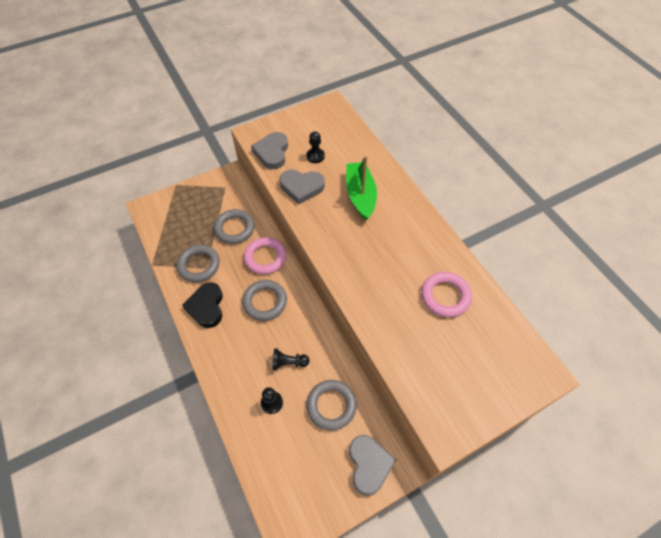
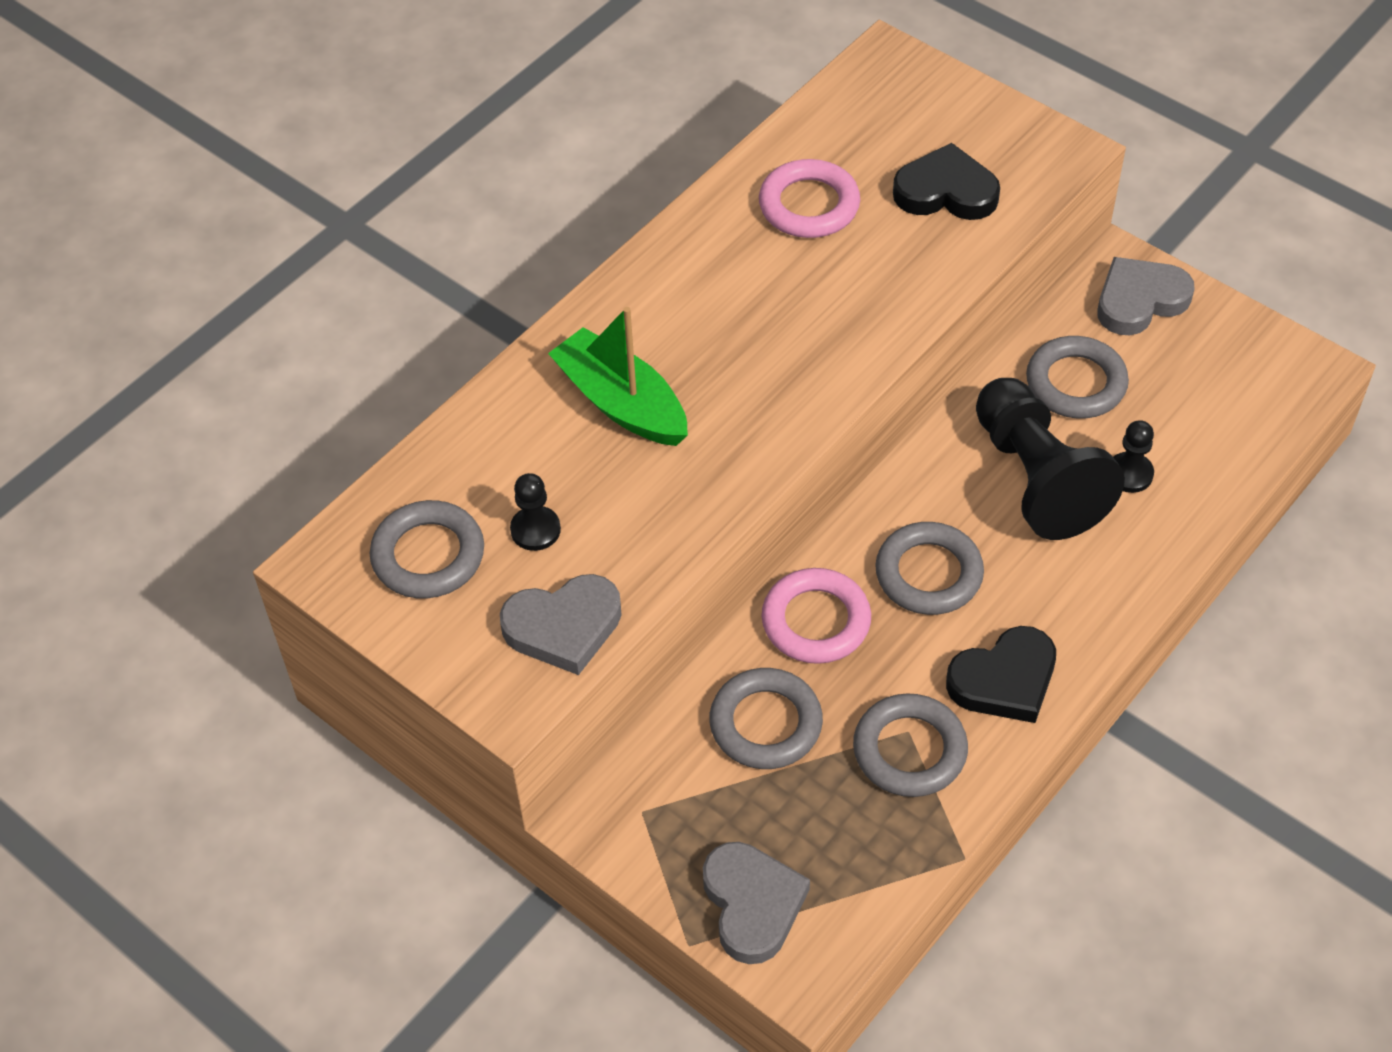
camera: 110 degrees left, 5 degrees down
(288, 362) = (1036, 478): black pawn -> black pawn, size x2.24
(302, 187) = (650, 521): grey heart -> grey heart (752, 904)
(320, 128) = (428, 555): none -> grey ring
(360, 195) = (621, 403): green boat -> green boat turned 75 degrees clockwise
(434, 359) = (946, 191): none -> black heart

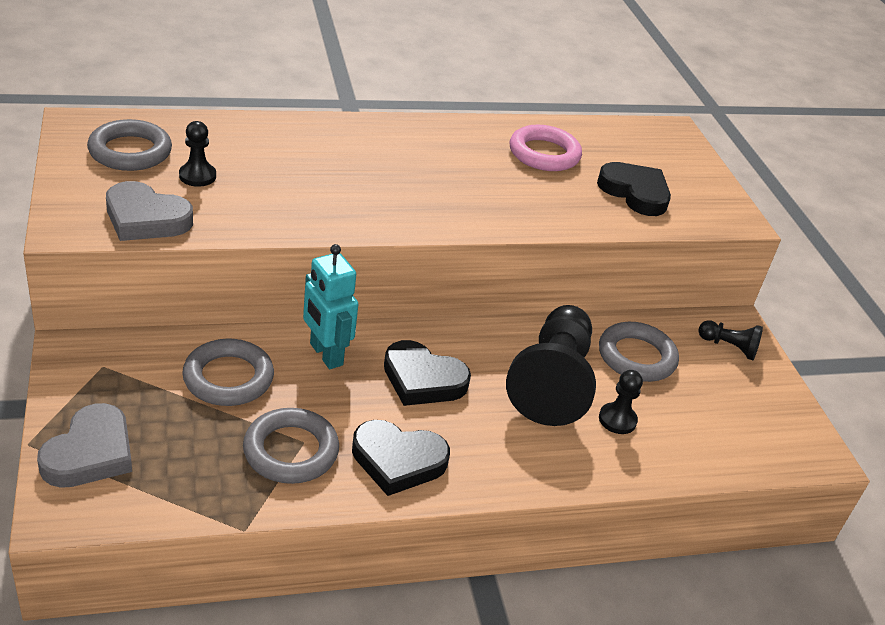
camera: 30 degrees right, 15 degrees down
(621, 403) = (322, 161): green boat -> none
(816, 621) = (325, 354): pink ring -> turquoise robot
(928, 574) = (423, 379): grey ring -> black heart
(1139, 300) = (729, 347): grey heart -> black pawn

